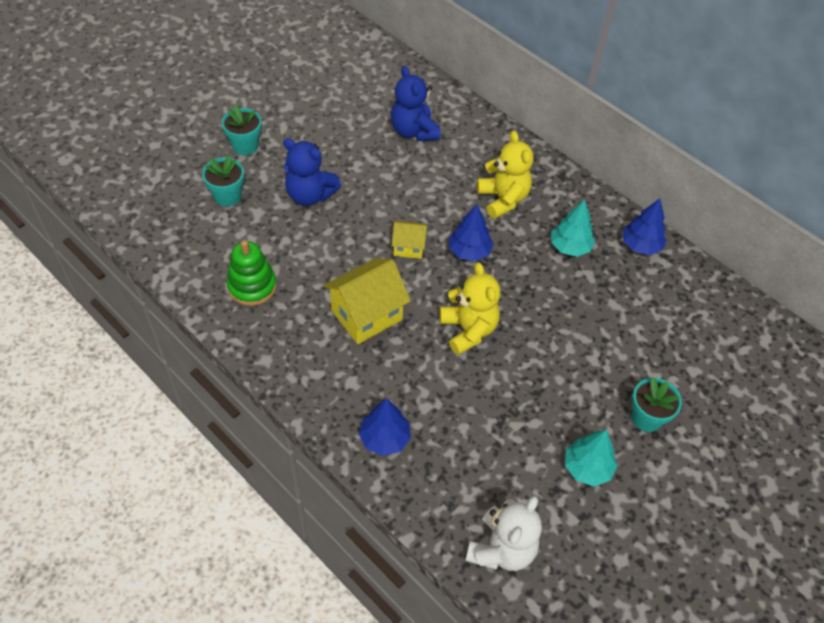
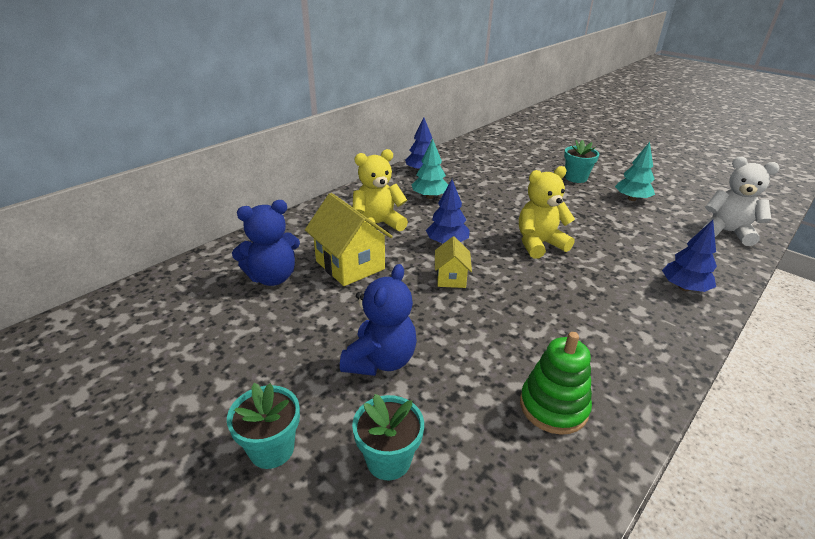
camera: 90 degrees left, 20 degrees down
(366, 315) = (551, 304): yellow house -> yellow house (350, 265)

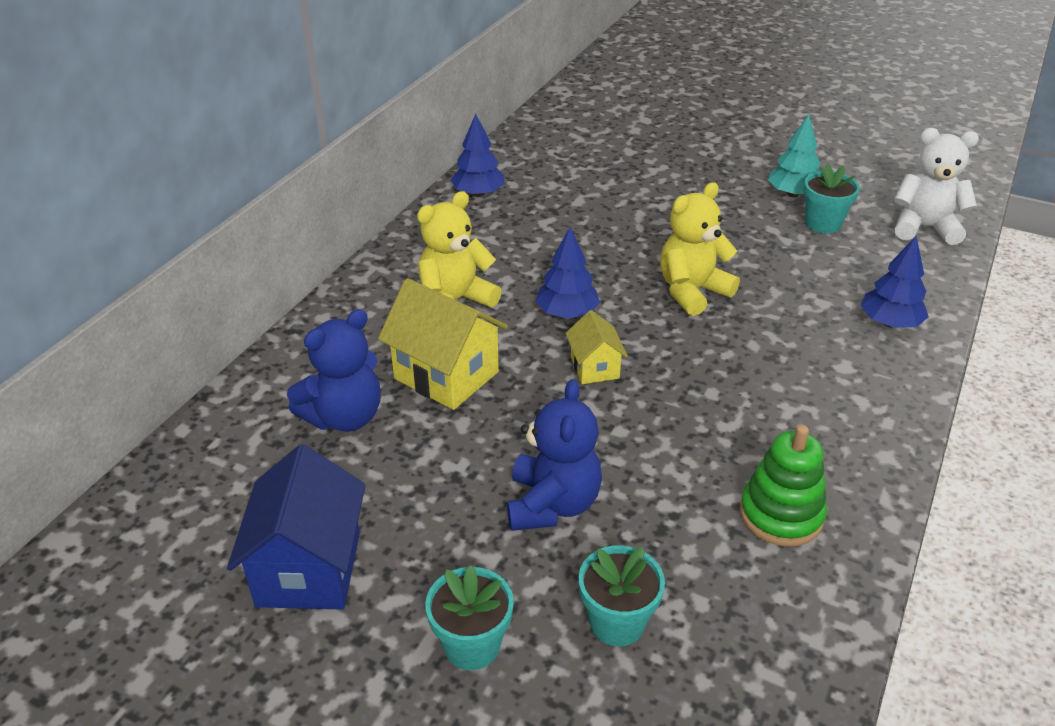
camera: 15 degrees left, 5 degrees up
(193, 366) = (309, 569): none -> blue house
(429, 196) = (510, 239): turquoise tree -> none
(576, 178) = (707, 170): turquoise flower pot -> turquoise flower pot (823, 224)

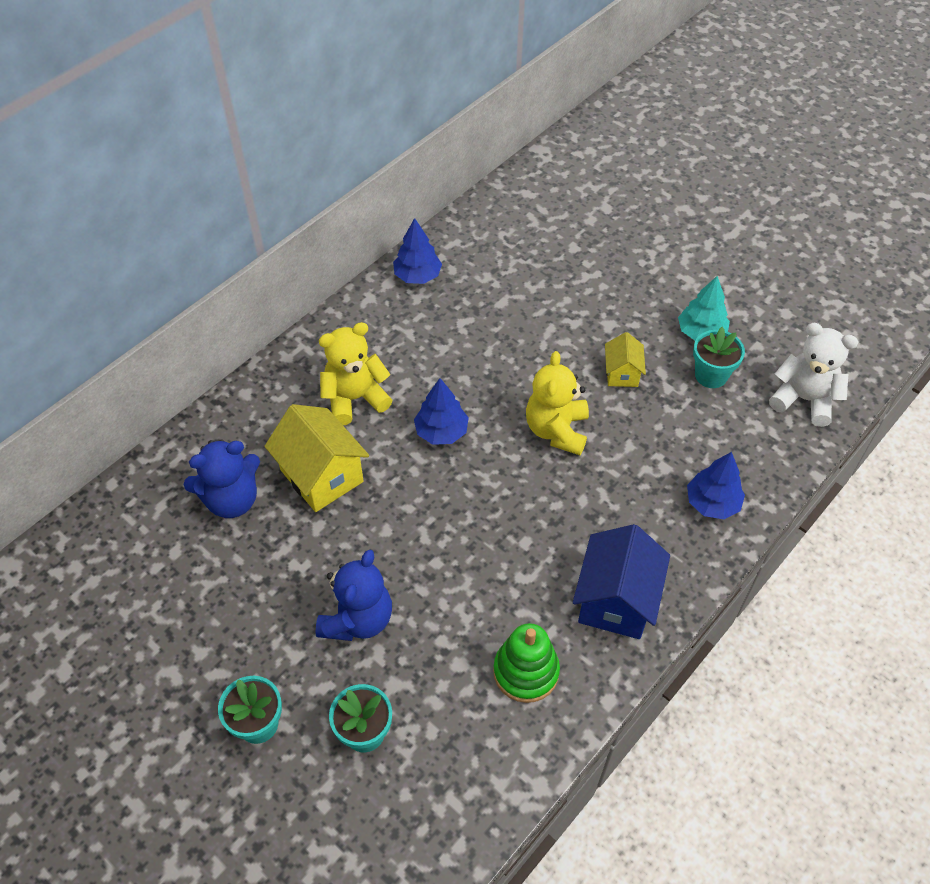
camera: 15 degrees right, 15 degrees up
(309, 569) = (167, 632): blue house -> blue house (616, 601)
(594, 368) = (441, 495): yellow house -> yellow house (622, 373)
(692, 291) = (556, 430): yellow teddy bear -> yellow teddy bear turned 60 degrees counterclockwise

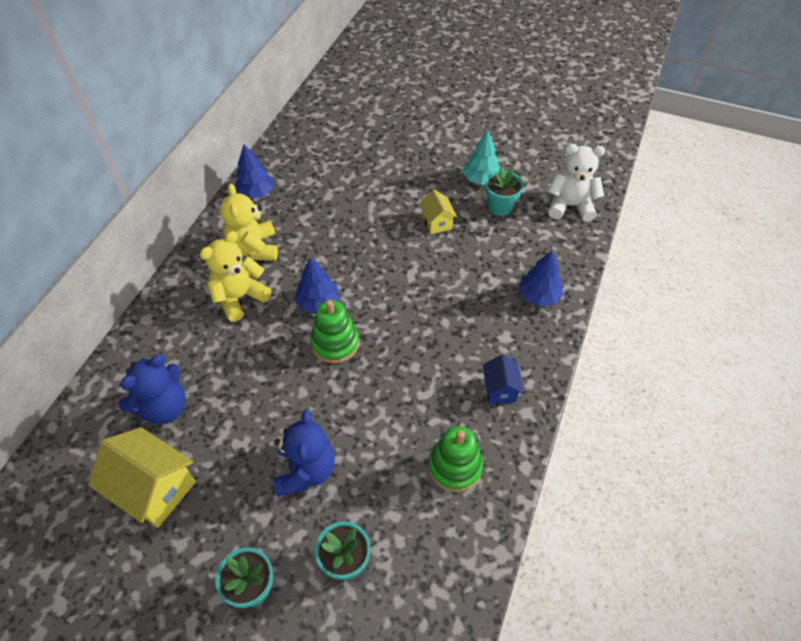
camera: 20 degrees left, 0 degrees up
(322, 476) = (234, 365): yellow house -> yellow house (155, 489)
(443, 485) = (335, 343): none -> green stacking toy
(556, 430) = (405, 277): yellow teddy bear -> yellow teddy bear (254, 248)
(616, 601) = (500, 389): blue house -> blue house, size x0.55

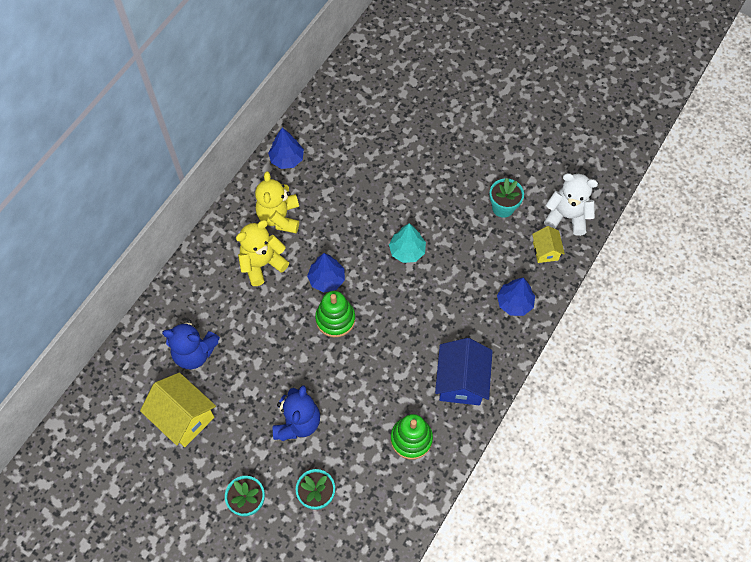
camera: 10 degrees right, 10 degrees up
(164, 407) = (194, 353): blue teddy bear -> blue teddy bear turned 45 degrees clockwise
(437, 223) = (442, 215): yellow house -> yellow house (545, 251)
(481, 179) = (492, 175): turquoise tree -> turquoise tree (407, 251)
(500, 389) = (461, 382): blue house -> blue house, size x1.80

